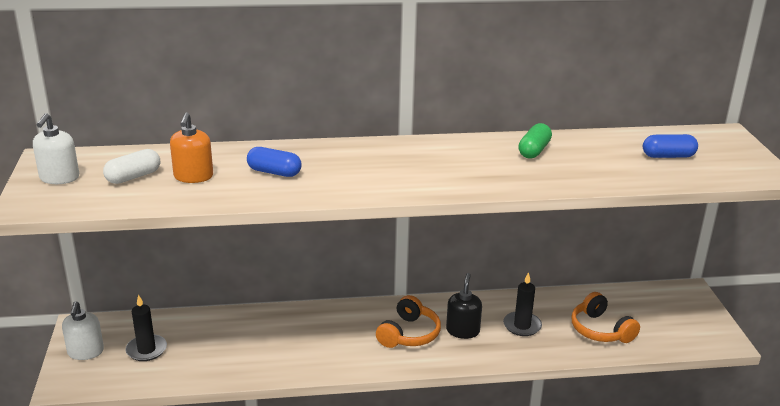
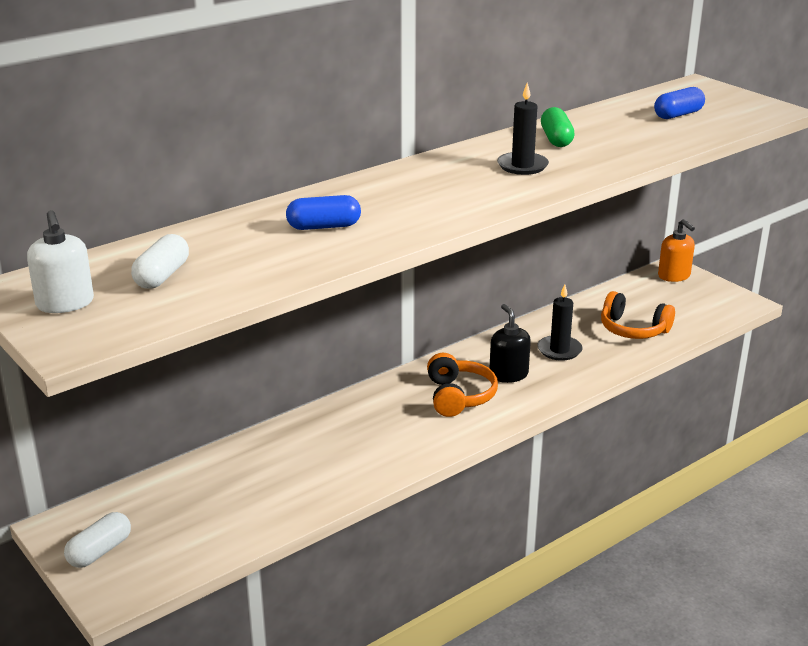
camera: 30 degrees left, 0 degrees up
(85, 352) = (100, 551): white soap dispenser -> white capsule
(146, 350) = (177, 519): black candle -> black candle (522, 166)
(193, 177) = (236, 256): orange soap dispenser -> orange soap dispenser (674, 276)

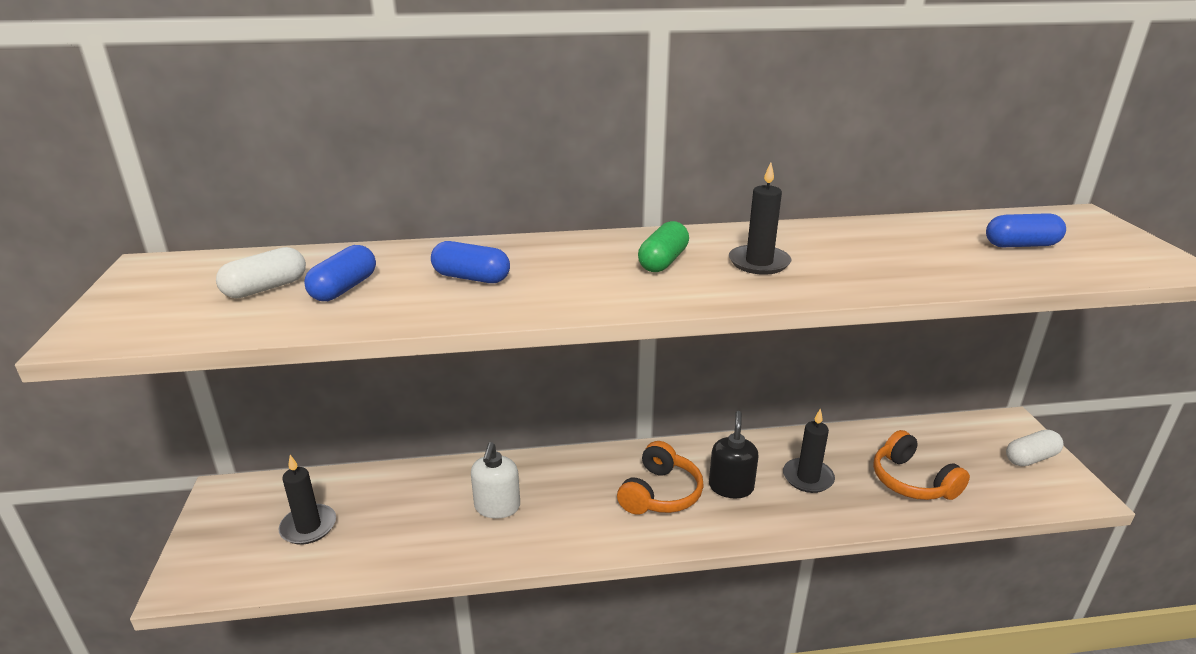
camera: 30 degrees right, 0 degrees up
(65, 303) = (156, 292): white soap dispenser -> white soap dispenser (497, 507)
(100, 551) = (224, 531): white capsule -> white capsule (1031, 458)
(179, 520) = (308, 527): none -> black candle
(231, 259) = (344, 288): none -> blue capsule
(556, 139) = (833, 242): green capsule -> green capsule (663, 261)
(674, 276) = (1008, 432): orange soap dispenser -> none

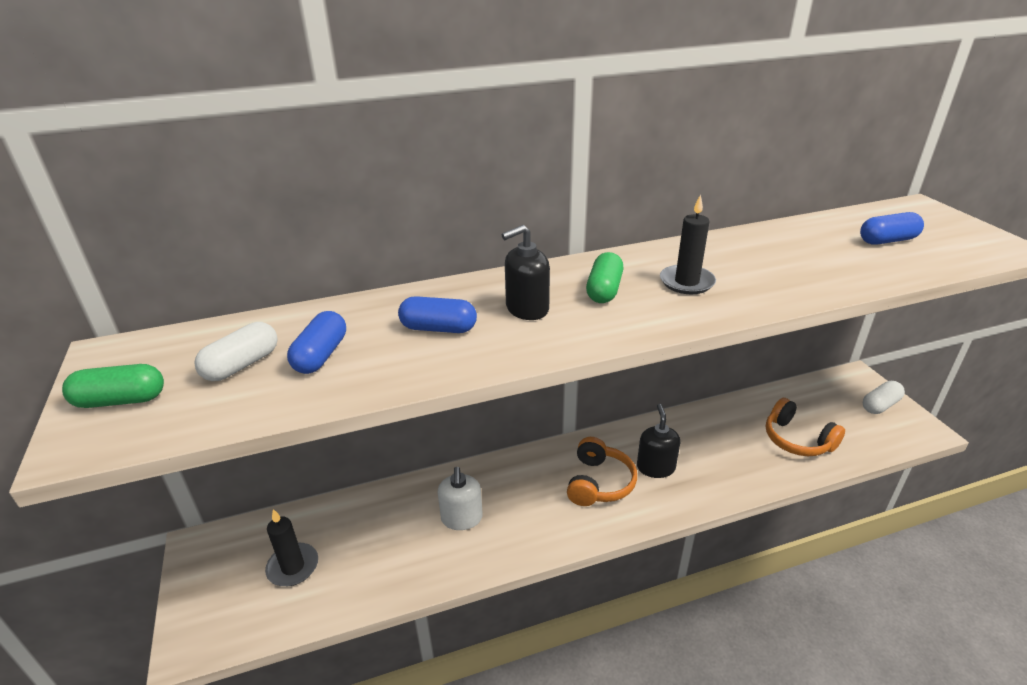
camera: 10 degrees left, 5 degrees up
(143, 304) = (121, 400): none -> green capsule
(571, 270) = (526, 309): none -> black soap dispenser
(808, 478) = (715, 449): black candle -> none

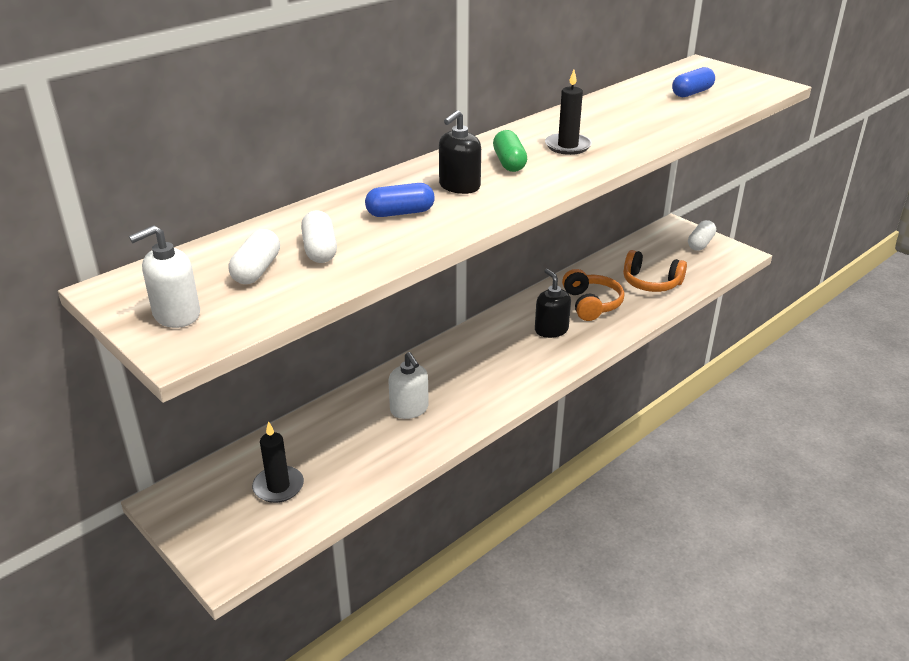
camera: 25 degrees left, 0 degrees up
(121, 400) = (176, 315): green capsule -> white soap dispenser
(321, 355) = (320, 250): blue capsule -> white capsule
(599, 483) = (511, 353): orange headphones -> orange headphones (591, 304)

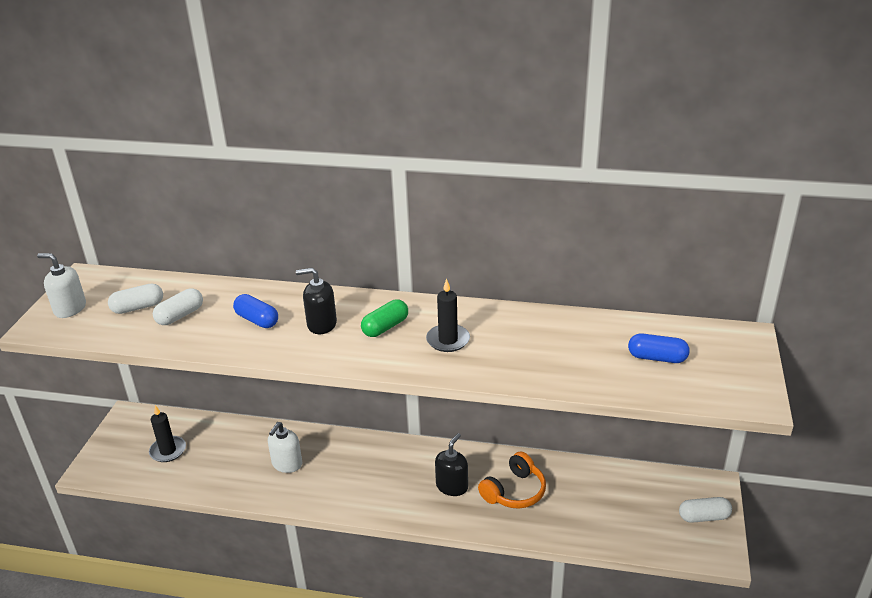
camera: 55 degrees right, 0 degrees up
(651, 283) = (590, 513): orange headphones -> none

